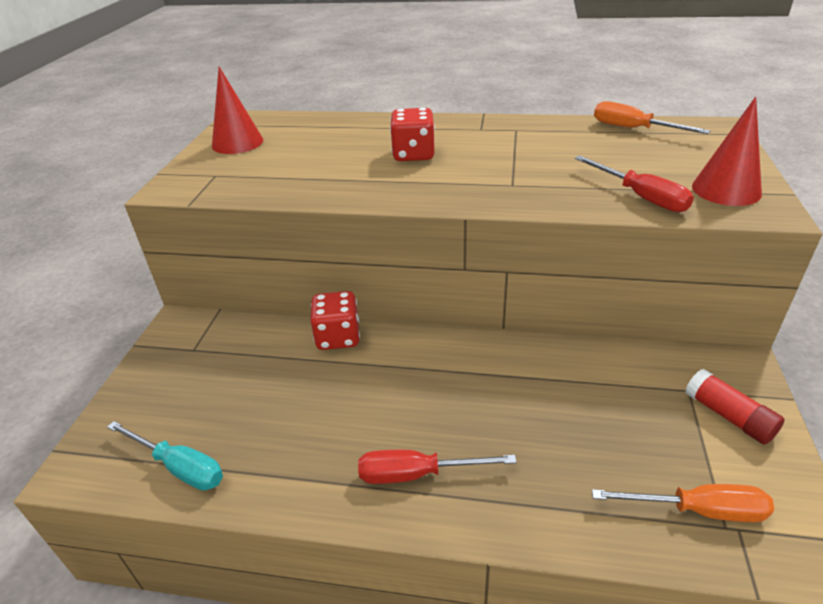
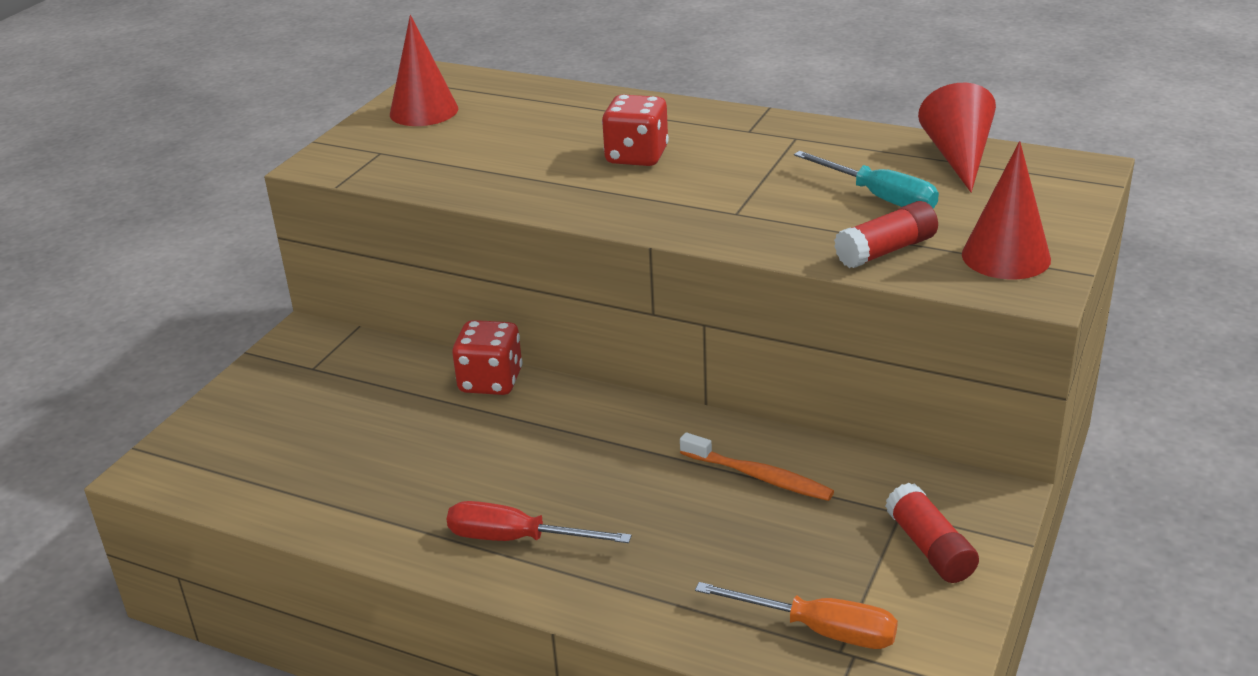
camera: 15 degrees right, 5 degrees down
(179, 467) = (260, 486): turquoise screwdriver -> turquoise screwdriver (879, 197)
(573, 380) = (758, 476): none -> orange toothbrush
(633, 129) = (958, 157): orange screwdriver -> red cone
(640, 197) = (886, 251): red screwdriver -> red glue stick

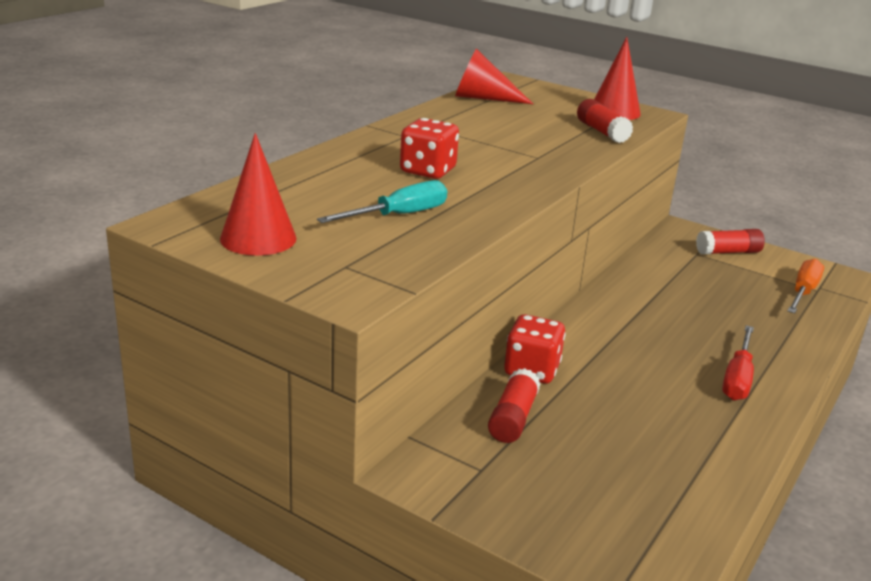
camera: 85 degrees left, 5 degrees down
(396, 377) = (513, 418): none -> red glue stick
(758, 476) = (664, 285): orange toothbrush -> none
(879, 197) = (531, 122): turquoise screwdriver -> turquoise screwdriver (399, 215)

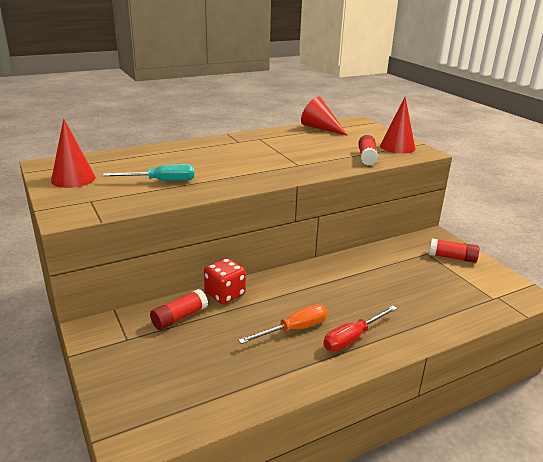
camera: 30 degrees right, 0 degrees up
(428, 171) = (218, 161): red dice -> none
(803, 292) = (479, 297): orange screwdriver -> orange screwdriver (294, 329)

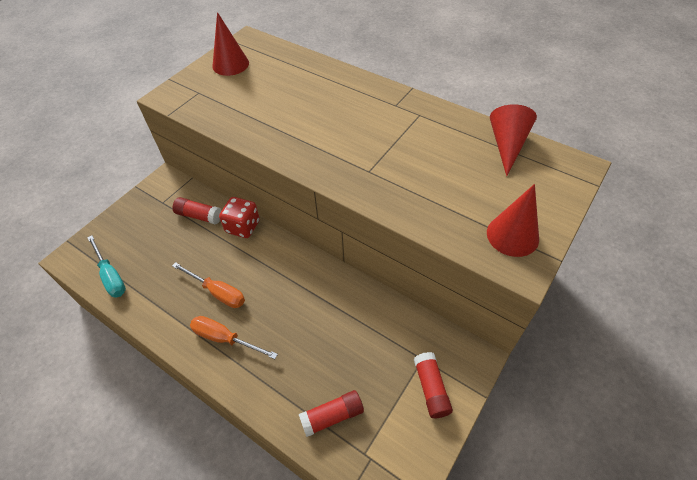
camera: 65 degrees right, 25 degrees up
(161, 181) = (258, 107): turquoise screwdriver -> turquoise screwdriver (111, 276)
(352, 338) = (225, 338): red screwdriver -> orange screwdriver
(367, 157) = (444, 218): red glue stick -> red glue stick (332, 416)

